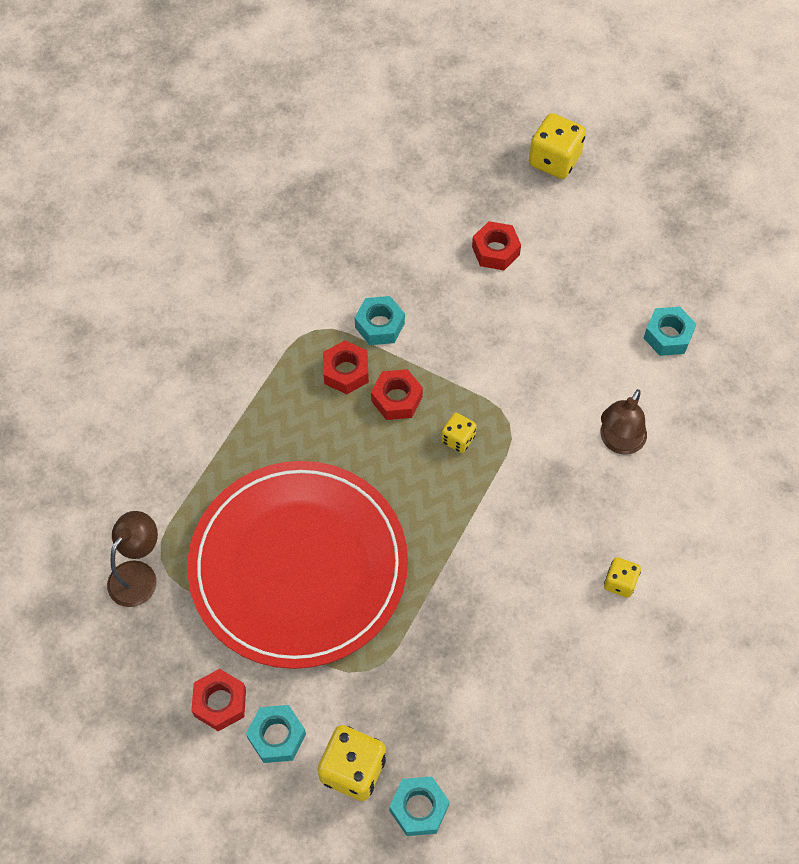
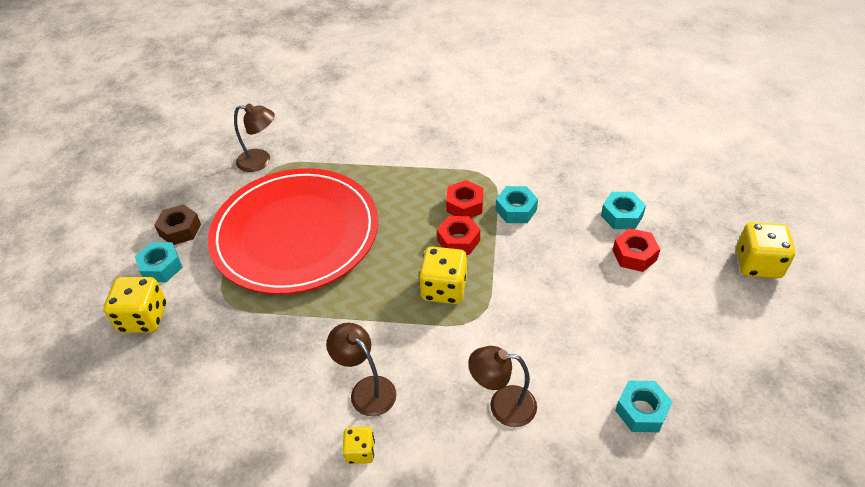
camera: 70 degrees right, 15 degrees down
(220, 702) = (180, 230): red nut -> brown nut
(419, 808) = (118, 369): turquoise nut -> turquoise nut (621, 215)
(458, 439) = (444, 289): yellow dice -> yellow dice, size x1.76
(553, 555) = (366, 389): none -> brown lamp

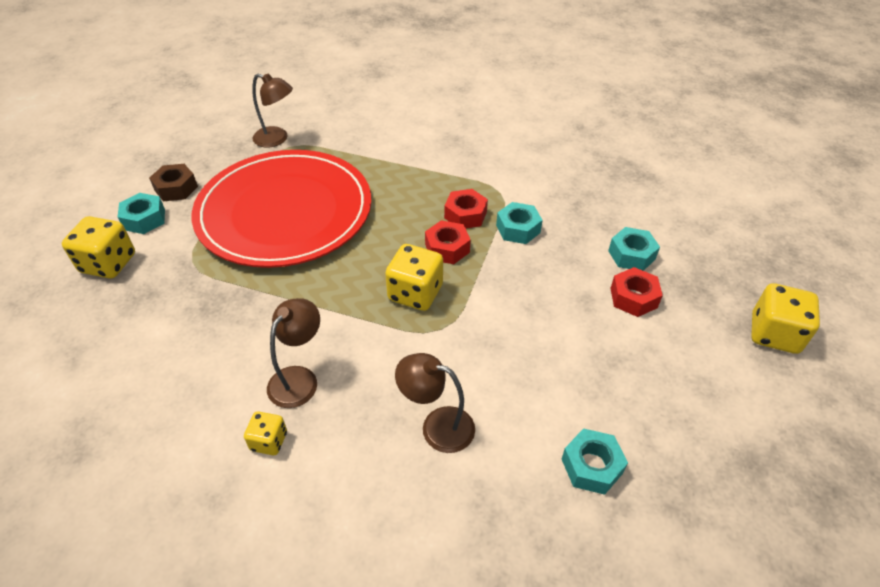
camera: 10 degrees right, 0 degrees up
(366, 389) = (299, 378): brown lamp -> brown lamp turned 60 degrees clockwise

